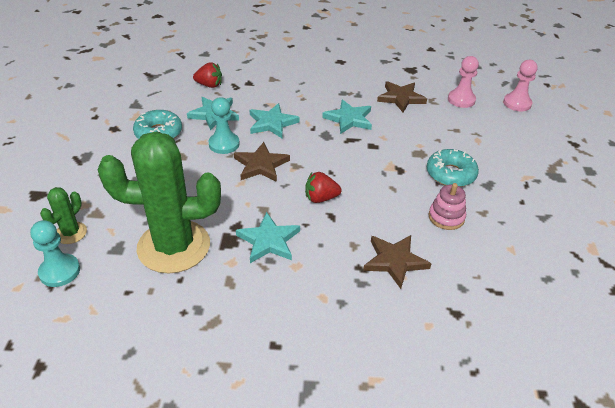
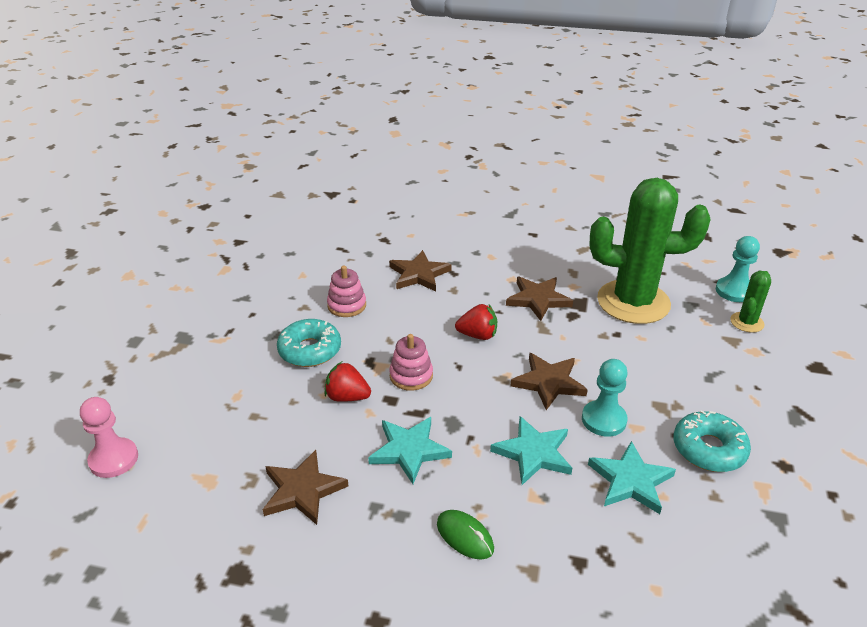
camera: 170 degrees left, 5 degrees down
(209, 85) = (657, 561): red strawberry -> red strawberry (347, 397)
(269, 241) = (538, 299): turquoise star -> brown star
(307, 87) = (465, 536): none -> green mouse
(364, 162) = (411, 376): none -> pink stacking toy
(461, 100) = (200, 476): pink pawn -> none

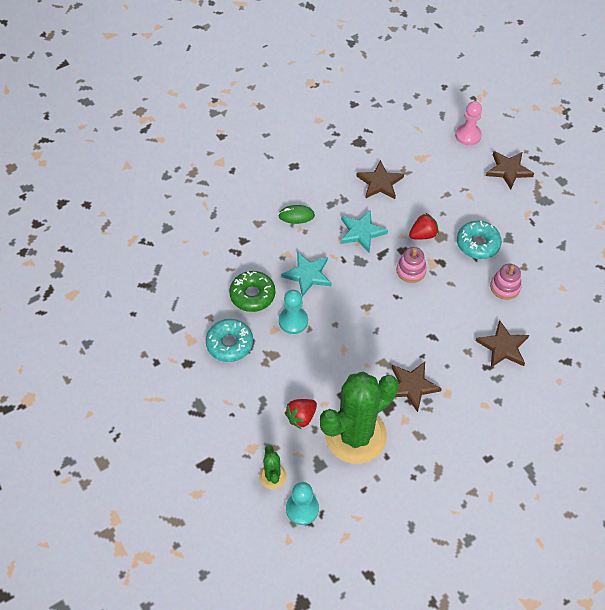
camera: 135 degrees right, 20 degrees up
(478, 335) = (412, 326): red strawberry -> red strawberry (301, 417)
(548, 382) = (341, 323): brown star -> brown star (508, 170)
(631, 481) = (252, 295): turquoise star -> green donut

